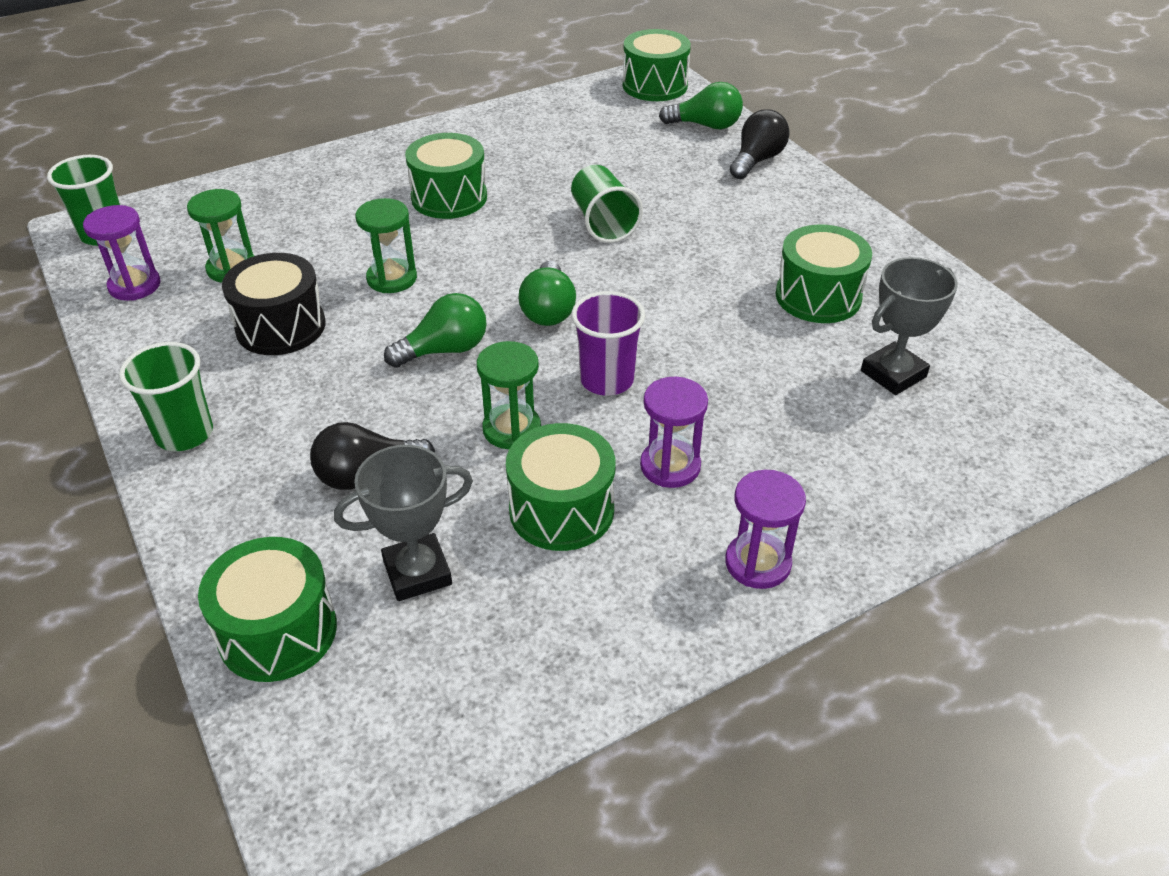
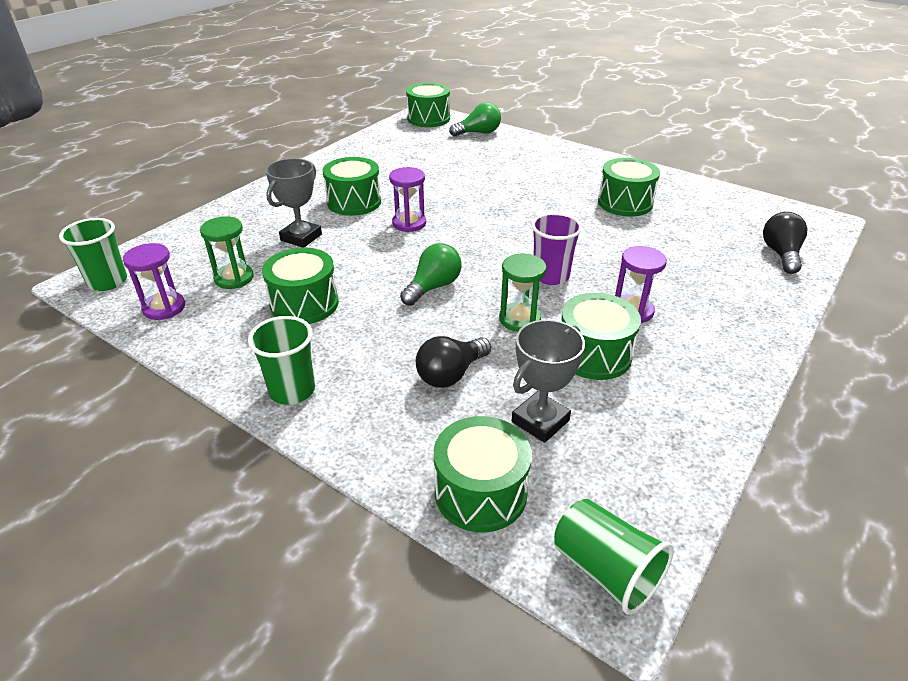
camera: 25 degrees left, 5 degrees down
(281, 327) = (304, 304): black drum -> green drum
(392, 278) = (358, 256): green hourglass -> none
(548, 310) = (478, 248): green light bulb -> none
(603, 223) = (466, 194): green cup -> green cup (605, 570)
(757, 160) = (524, 144): black light bulb -> black light bulb (781, 254)
(758, 563) = (730, 346): purple hourglass -> purple hourglass (409, 223)
(893, 374) = (701, 230): grey trophy -> grey trophy (301, 237)

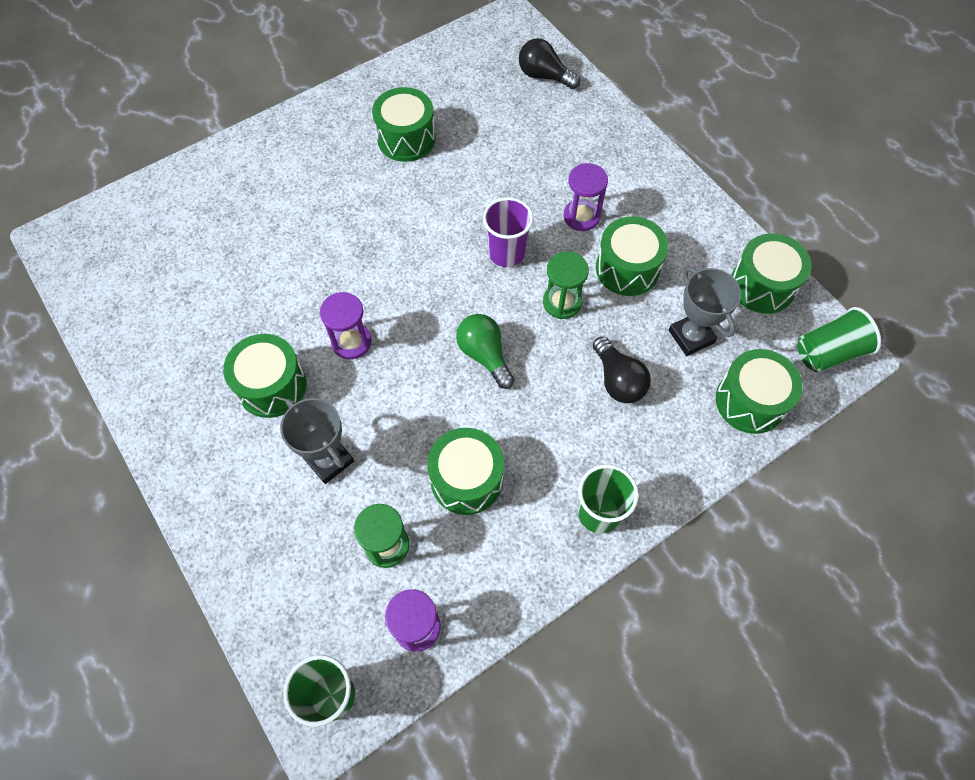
camera: 70 degrees left, 25 degrees up
(428, 119) = (78, 240): green drum -> green drum (762, 285)
(478, 133) = (161, 201): green light bulb -> none

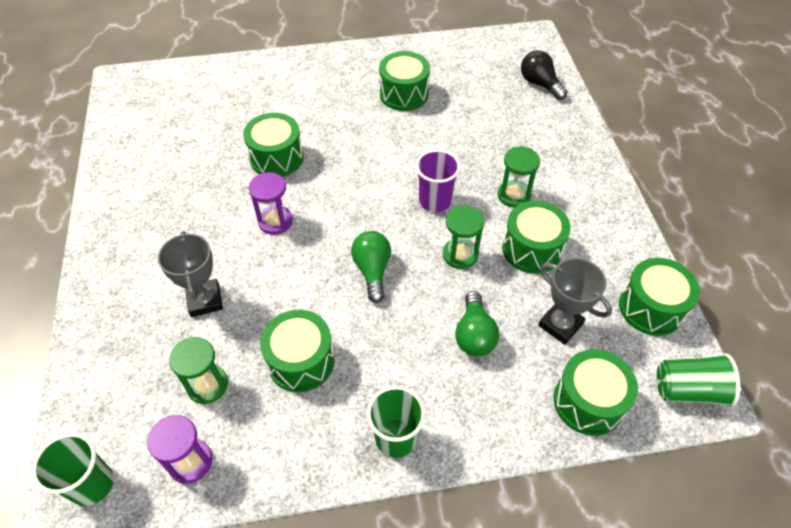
camera: 25 degrees right, 10 degrees down
(272, 386) = (198, 230): green drum -> green drum (276, 158)
(581, 216) = (513, 195): purple hourglass -> green hourglass
(618, 380) = (474, 334): black light bulb -> green light bulb
(691, 336) = (560, 325): grey trophy -> grey trophy turned 45 degrees counterclockwise

